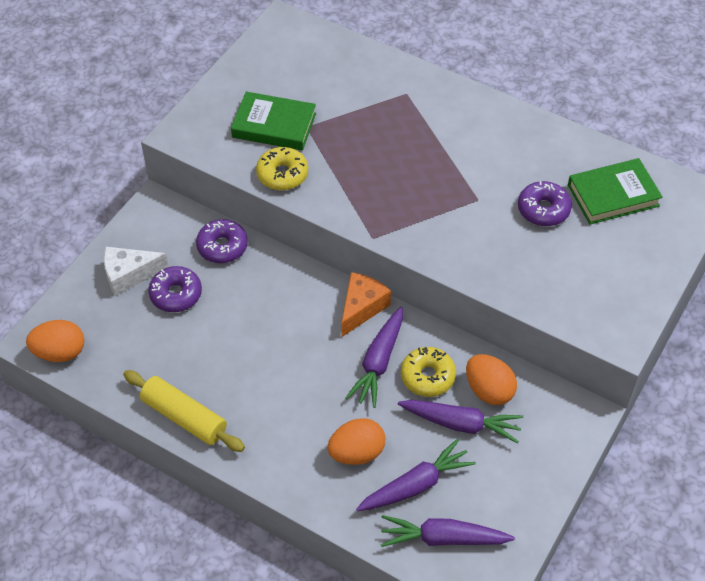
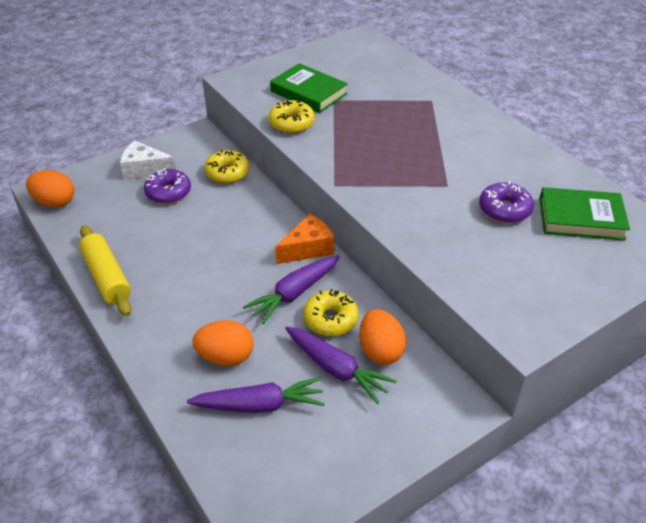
camera: 25 degrees right, 10 degrees down
(222, 246) = (227, 173): purple donut -> yellow donut
(443, 538) = (254, 463): purple carrot -> none

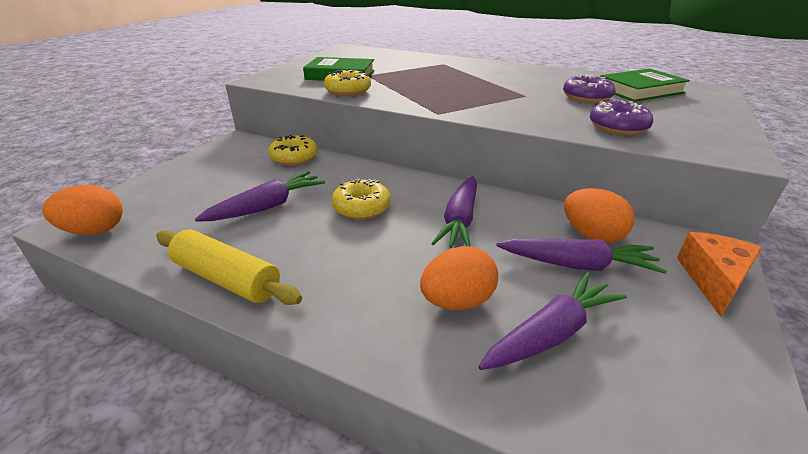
camera: 30 degrees left, 10 degrees down
(145, 170) = (199, 176): white cheese -> none
(168, 192) = (243, 185): purple donut -> purple donut (617, 127)
(170, 222) = (267, 207): none -> purple carrot
(308, 248) = (431, 185): orange cheese -> orange cheese (713, 280)
(330, 319) = (518, 228): yellow donut -> yellow donut (361, 207)

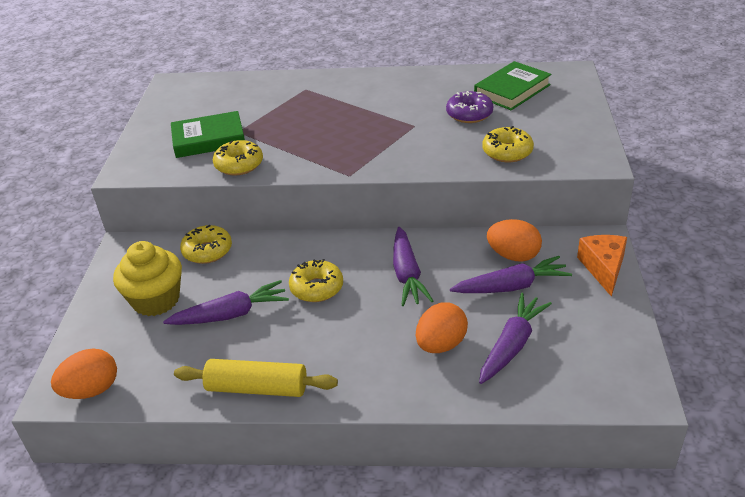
camera: 20 degrees left, 5 degrees up
(220, 179) = (156, 300): none -> yellow cupcake
(267, 207) = (230, 314): purple carrot -> purple carrot turned 45 degrees clockwise
(617, 127) = (507, 152): purple donut -> yellow donut

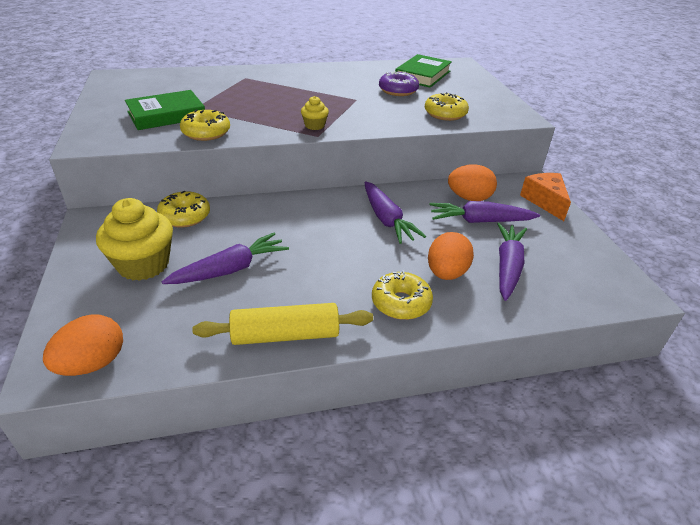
camera: 20 degrees left, 0 degrees up
(317, 288) = (308, 238): yellow donut -> yellow donut (401, 303)
(352, 161) = (314, 125): none -> yellow cupcake
(511, 286) = (480, 221): purple carrot -> purple carrot turned 150 degrees counterclockwise

